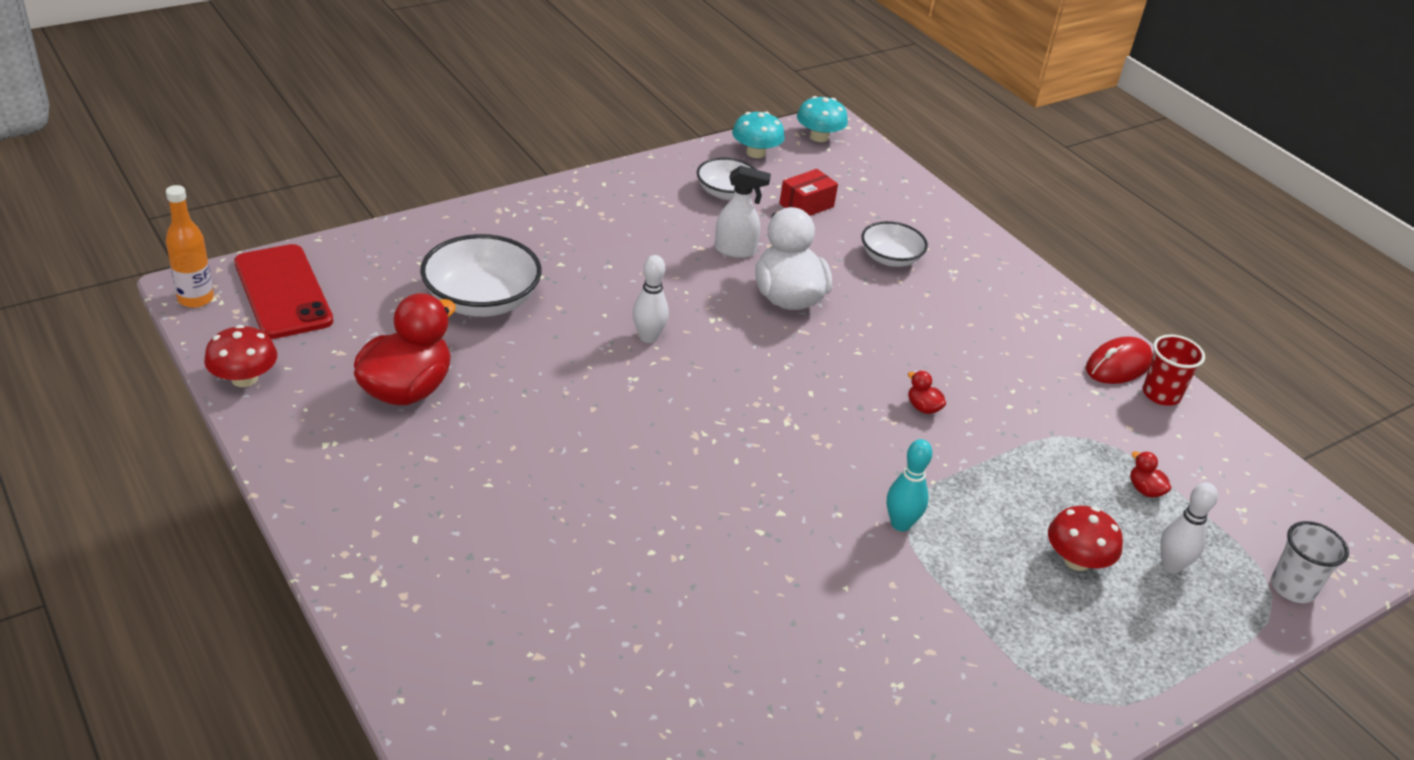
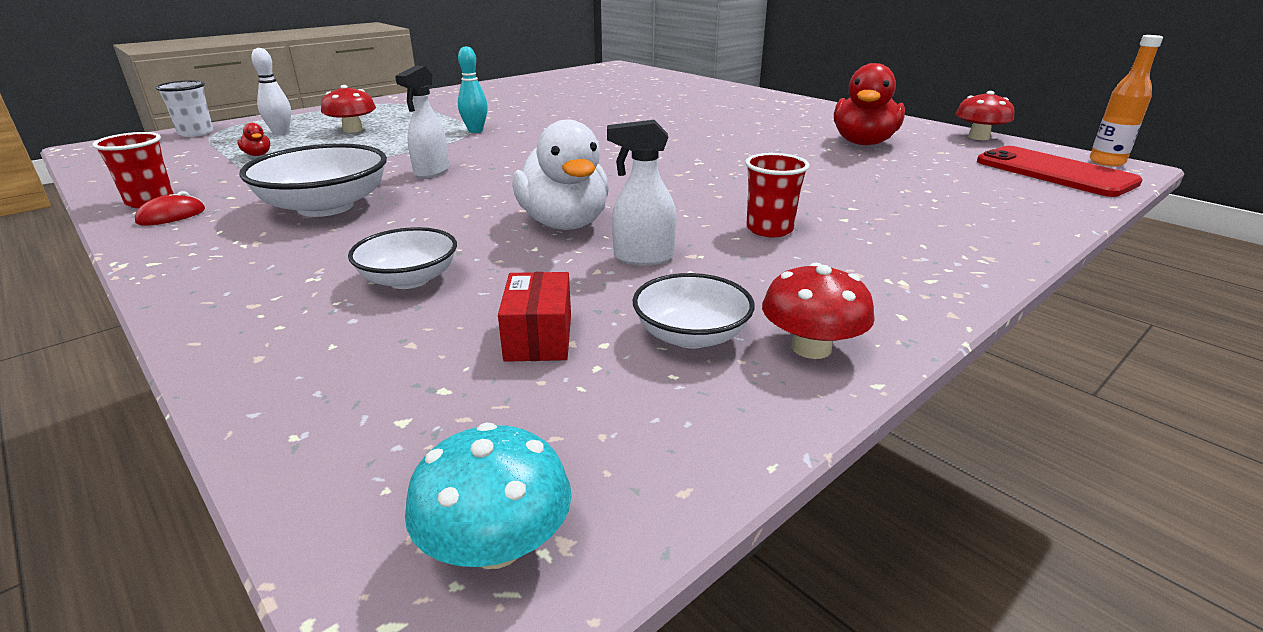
camera: 175 degrees right, 10 degrees down
(482, 300) = (882, 186): white bowl -> white bowl (325, 207)
(629, 262) = (769, 229): none -> red cup
(648, 337) = (702, 182): white bowling pin -> none
(668, 176) = (811, 347): none -> red mushroom
(755, 153) = (664, 442): turquoise mushroom -> none
(806, 205) = (539, 337): red box -> red box turned 45 degrees counterclockwise
(923, 407) = (431, 172): red duck -> white spray bottle
(1118, 365) = (171, 216): red mouse -> red mouse, size x0.63

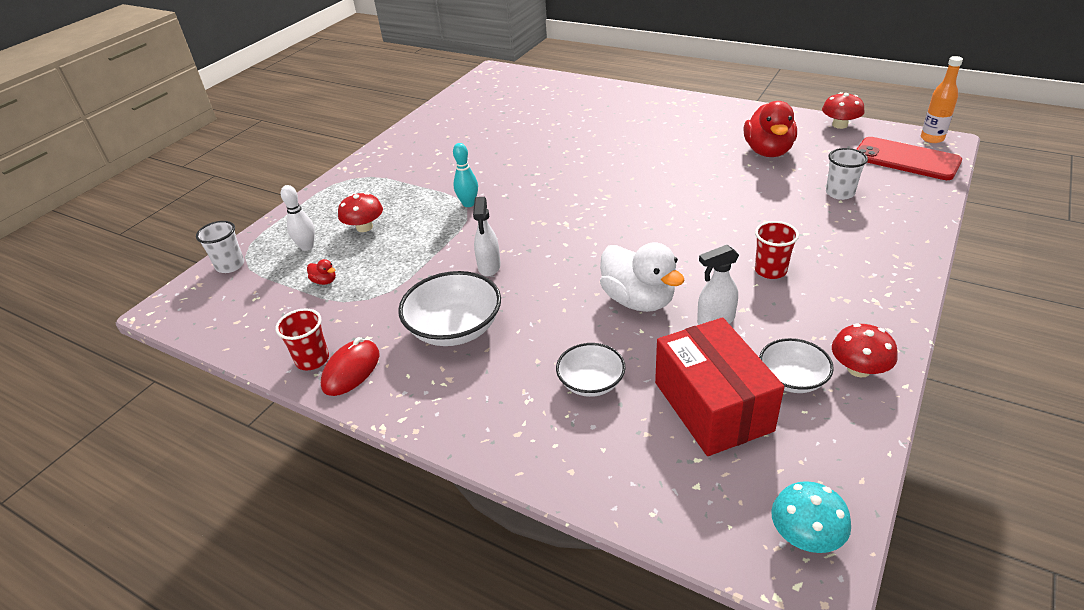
camera: 15 degrees left, 10 degrees up
(171, 216) = (351, 370): red mouse -> red mouse, size x1.58
(539, 337) = (712, 406): red box -> red box, size x2.04
(932, 184) = (840, 193): none -> white cup

